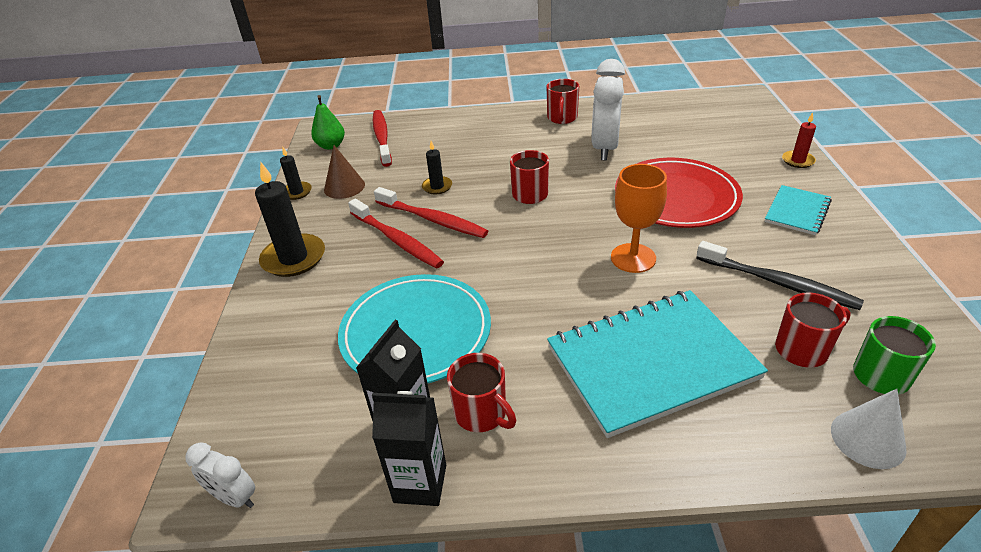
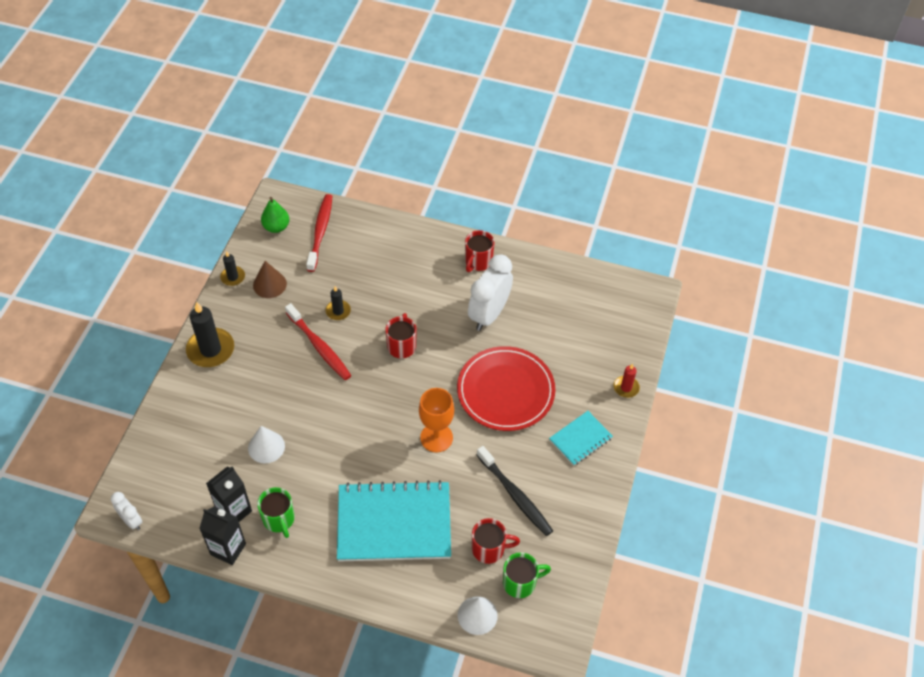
camera: 15 degrees right, 15 degrees up
(397, 240) = (286, 358): red toothbrush -> none
(416, 332) = (266, 447): turquoise plate -> white cone
(481, 413) = (279, 519): red mug -> green mug

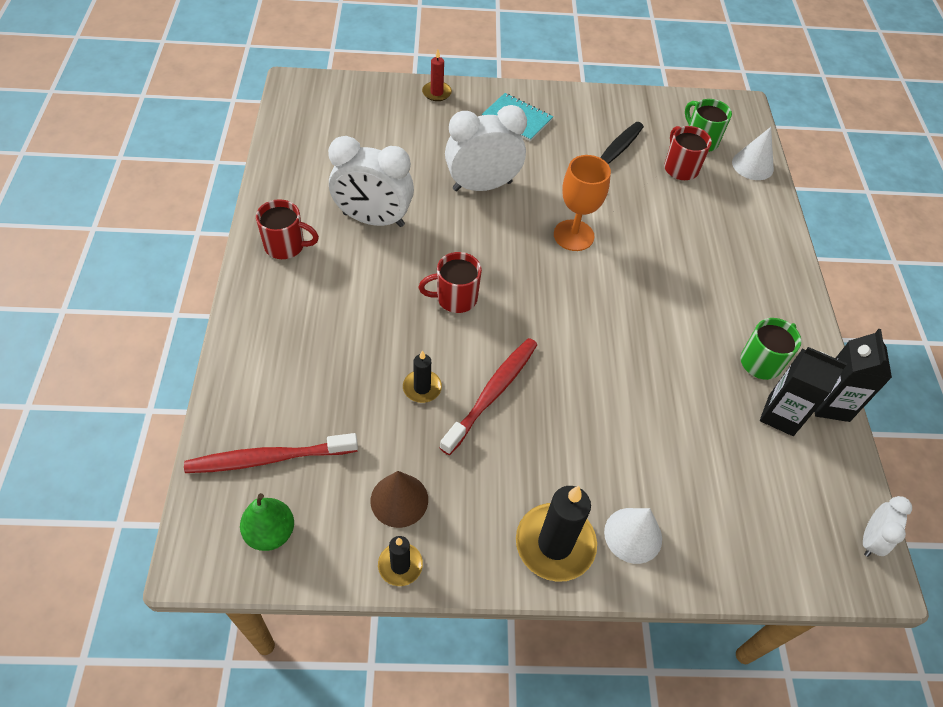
camera: 110 degrees left, 0 degrees up
(266, 447) = (675, 408): white cone -> white cone (633, 535)
(394, 523) = (699, 250): turquoise notebook -> none
(505, 391) = (482, 186): red plate -> white clock

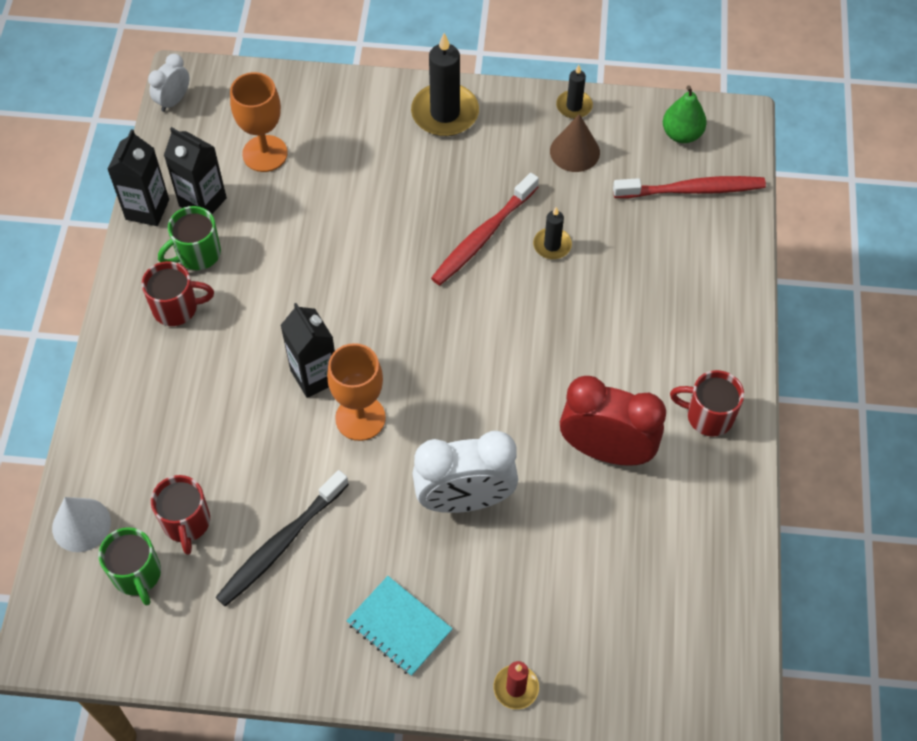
camera: 170 degrees left, 5 degrees up
(373, 219) = (606, 450): white clock -> red clock
(455, 298) = (512, 340): red mug -> red mug (177, 308)
(619, 264) = (314, 376): none -> black carton
(633, 535) = (377, 115): white cone -> none
(741, 475) = (265, 153): none -> orange goblet

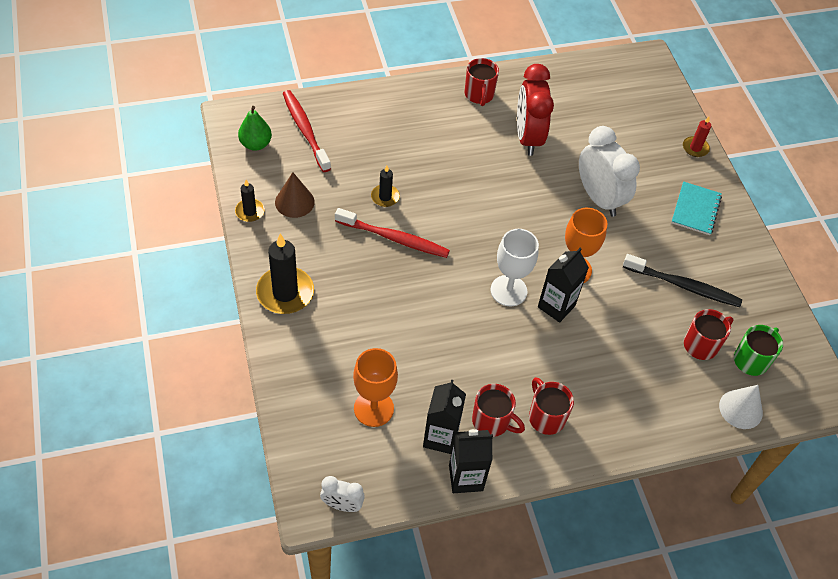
camera: 115 degrees left, 5 degrees down
(197, 254) = (492, 421): green mug -> red mug
(358, 332) = (508, 290): none -> white goblet

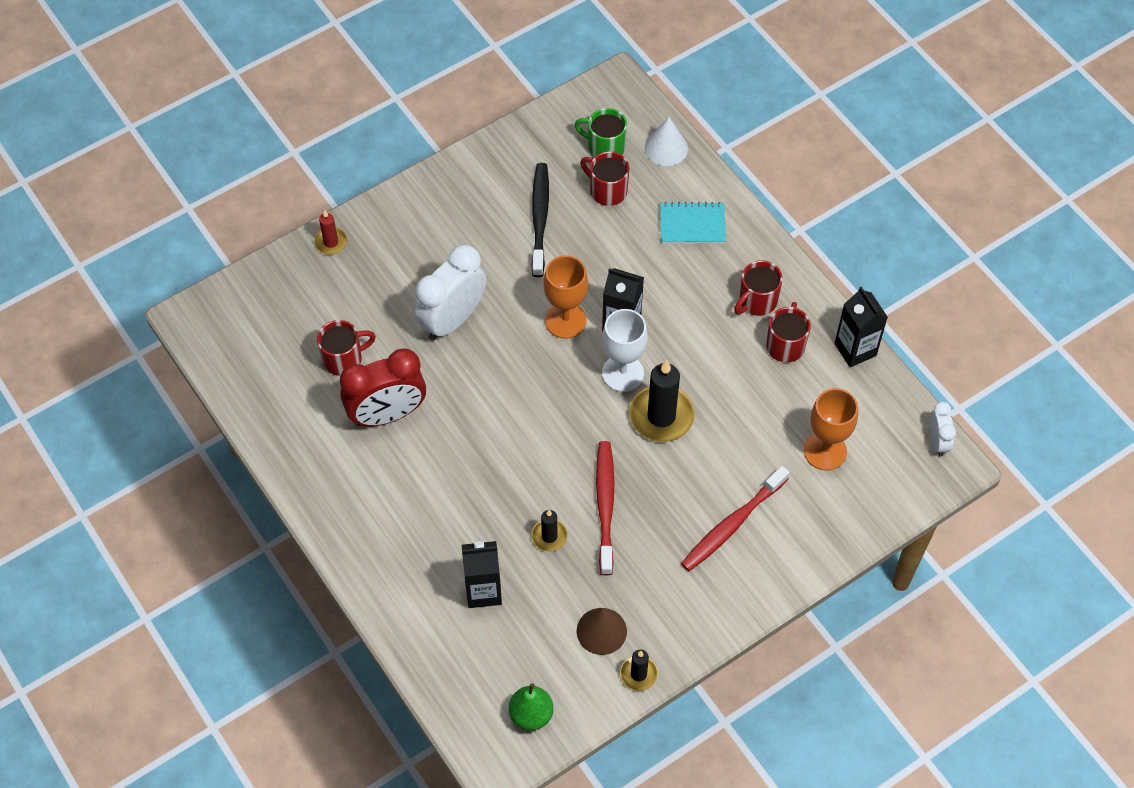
camera: 105 degrees left, 5 degrees up
(285, 292) = (731, 588): black candle -> black candle (661, 416)
(305, 130) = (482, 666): red toothbrush -> red toothbrush (732, 524)
(440, 437) = (825, 383): black carton -> black carton (483, 591)
(479, 95) = (336, 488): red mug -> red mug (344, 359)
(695, 209) = (427, 226): turquoise notebook -> turquoise notebook (692, 224)

